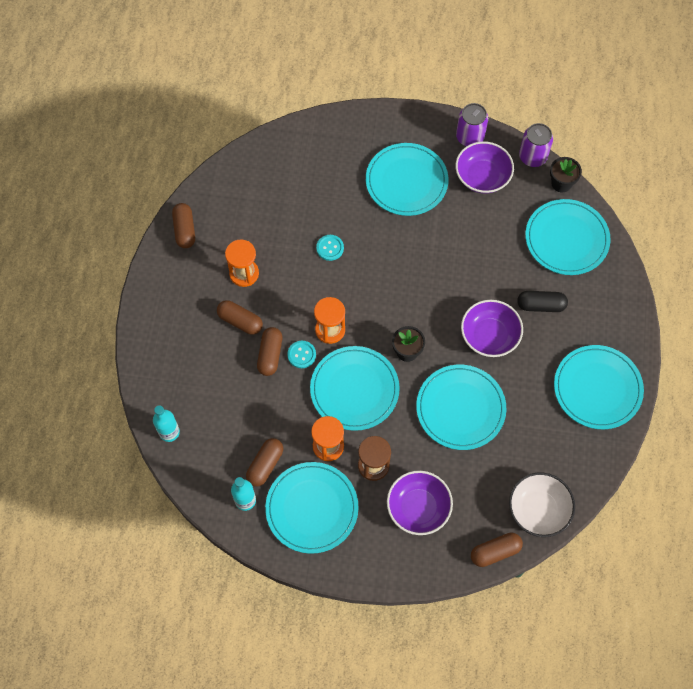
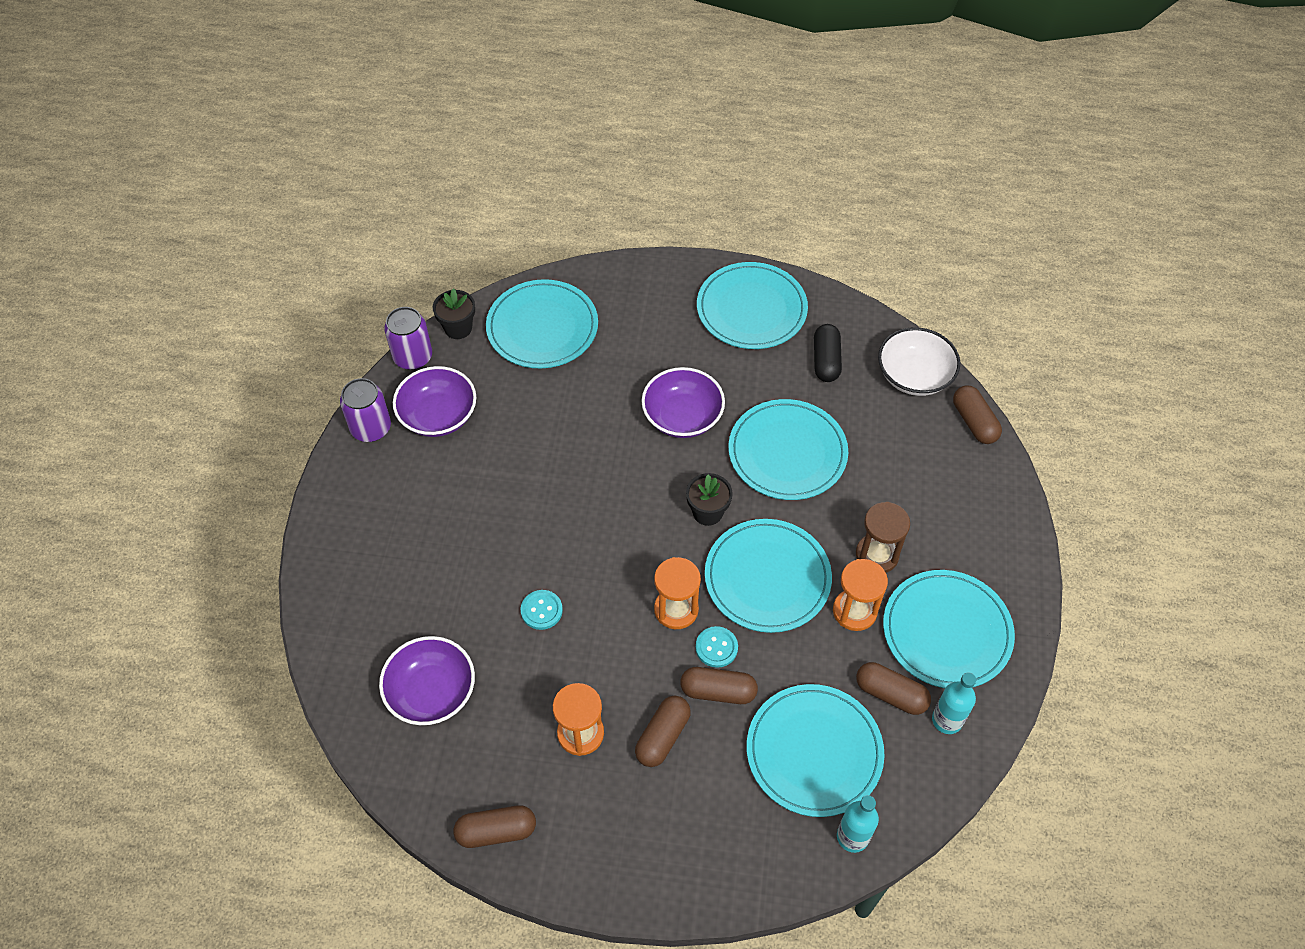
camera: 90 degrees left, 10 degrees down
(406, 181) = (436, 508): turquoise plate -> turquoise plate (814, 751)
(418, 508) = (929, 503): purple bowl -> purple bowl (431, 692)
(541, 305) = (638, 359): black capsule -> black capsule (826, 360)

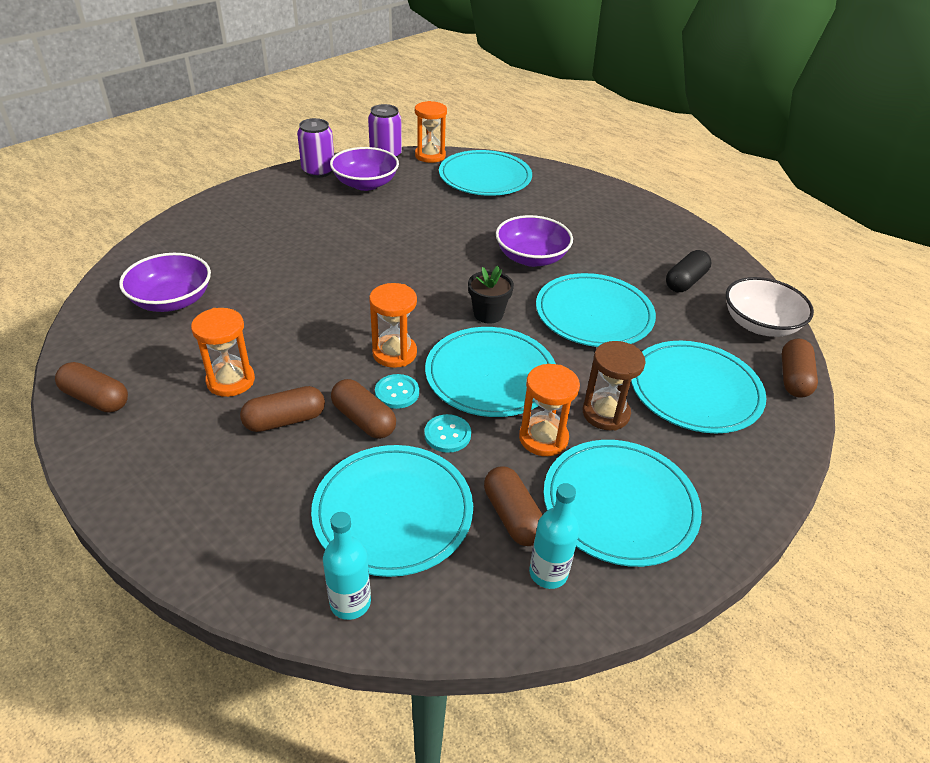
camera: 35 degrees right, 15 degrees down
(458, 328) = (430, 156): black flower pot -> orange hourglass
(541, 610) = (299, 301): turquoise button -> turquoise button (447, 435)
(751, 309) = (651, 231): turquoise plate -> turquoise plate (695, 390)

